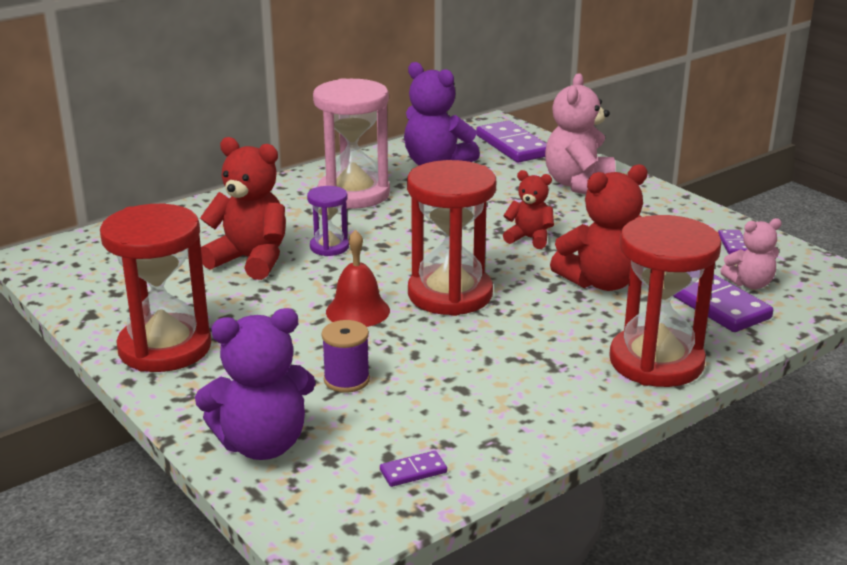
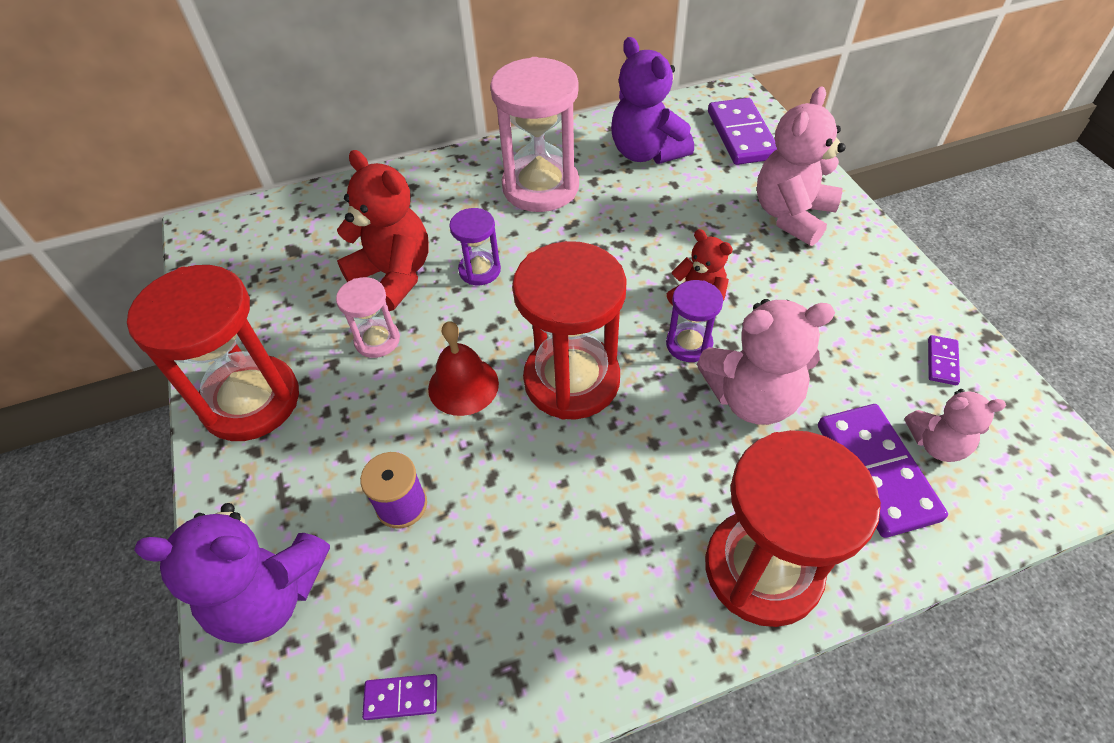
camera: 20 degrees right, 25 degrees up
(261, 298) = (377, 340): none -> pink hourglass
(535, 262) = (689, 344): none -> purple hourglass
(601, 282) = (751, 397): red teddy bear -> pink teddy bear

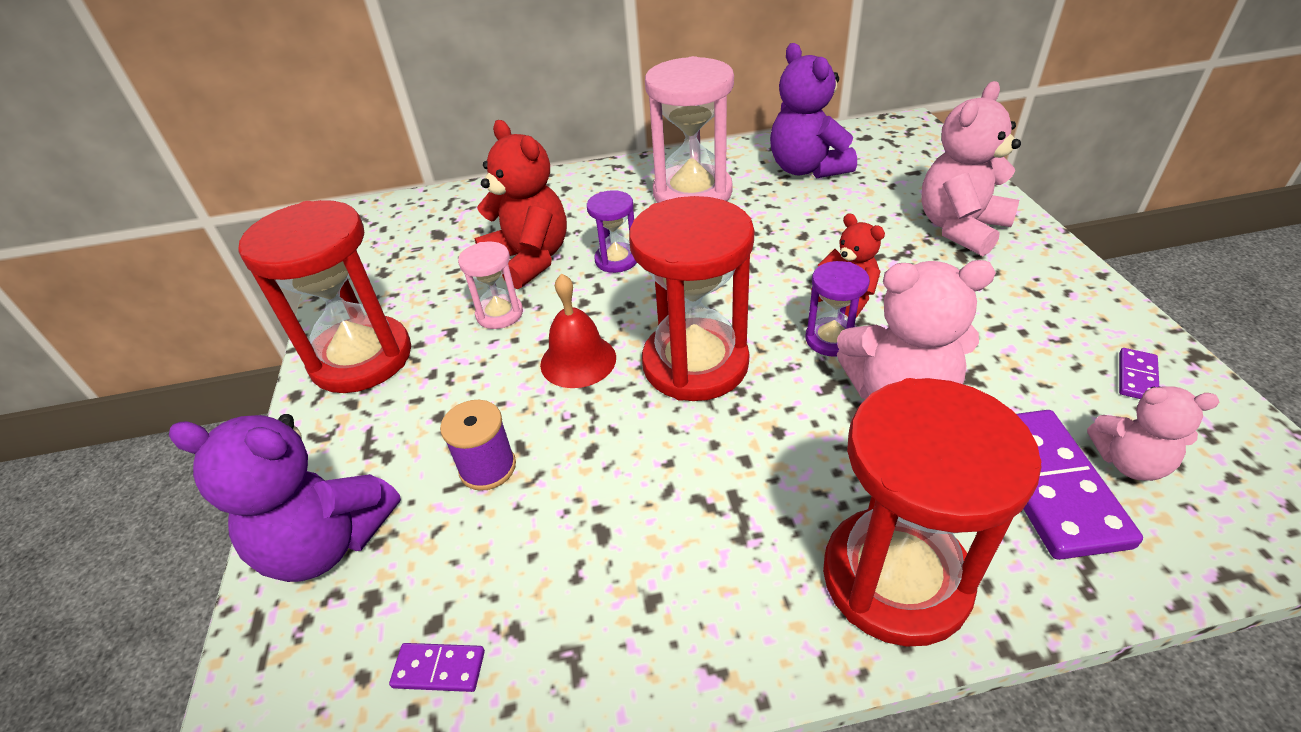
camera: 10 degrees right, 10 degrees down
(741, 135) = (910, 158): purple domino -> none

